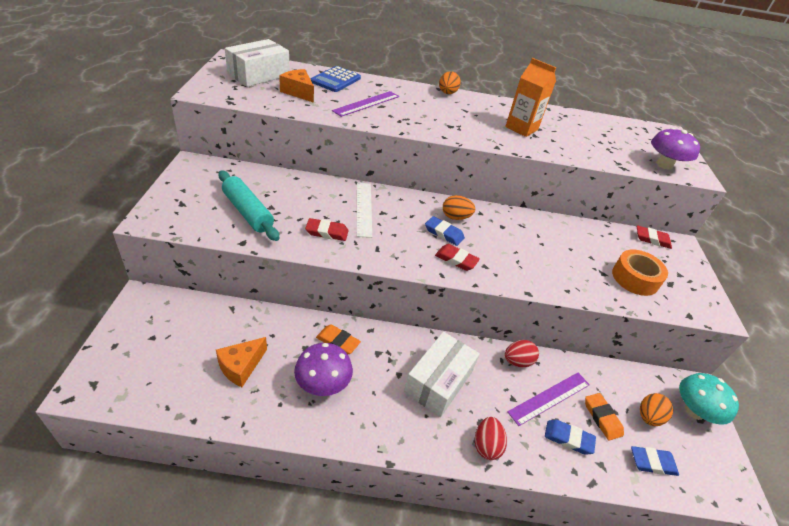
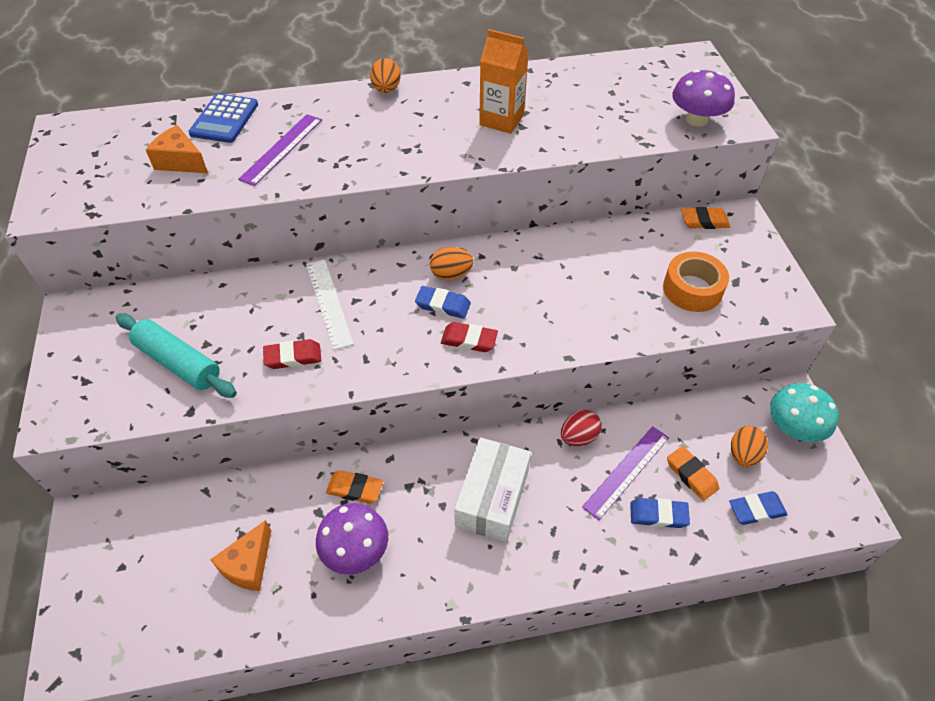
camera: 10 degrees left, 10 degrees up
(258, 75) = (112, 148): white box -> none
(486, 445) = (568, 557): red egg -> none
(652, 239) = (704, 221): red eraser -> orange eraser

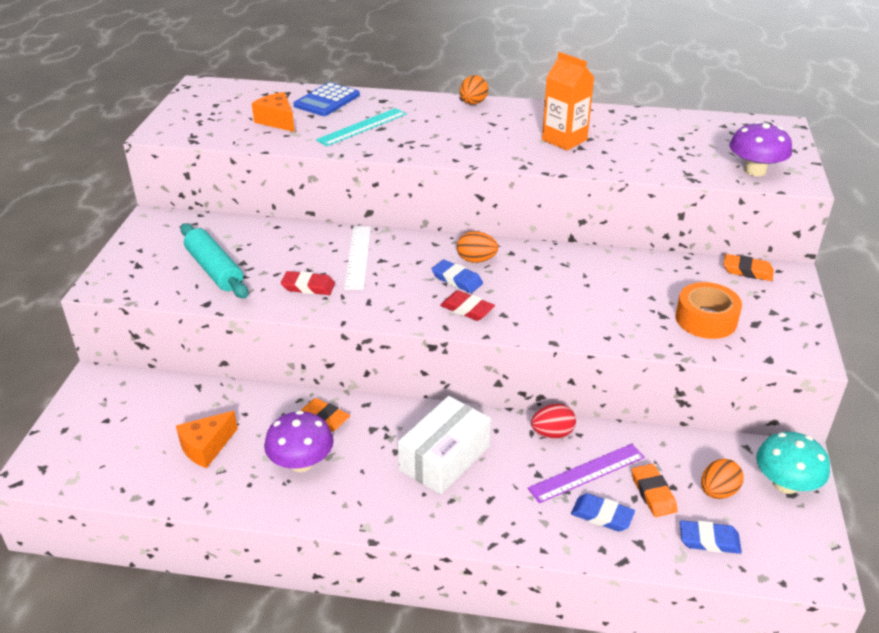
camera: 20 degrees right, 15 degrees down
(281, 149) = (362, 127): purple ruler -> turquoise ruler

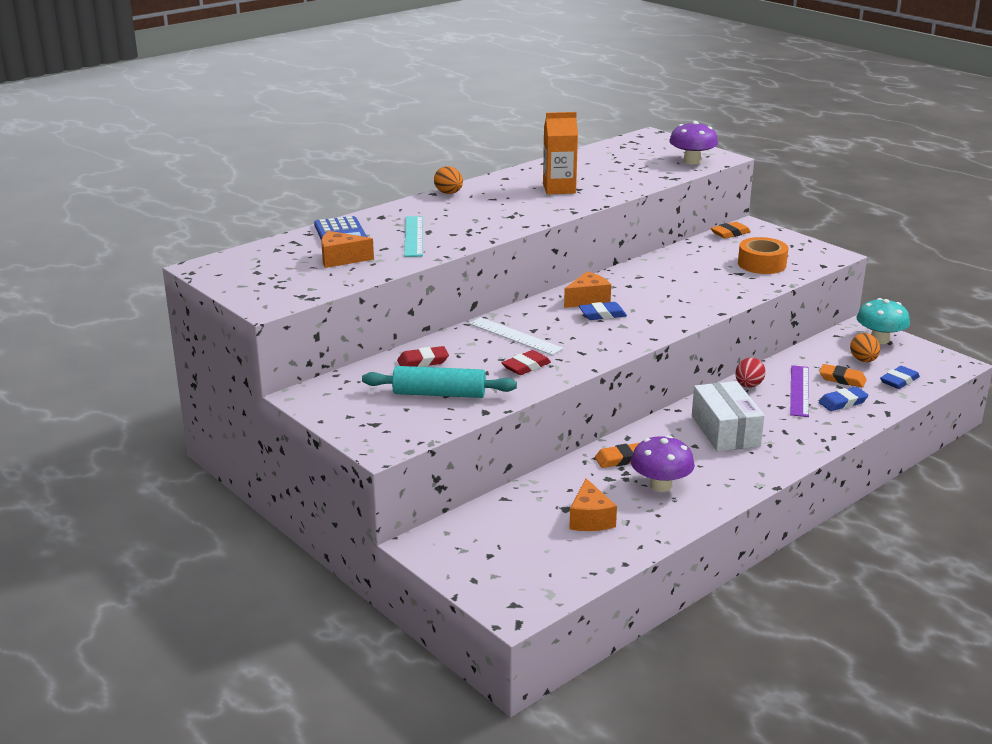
camera: 50 degrees left, 10 degrees down
(467, 309) = (643, 324): red eraser -> red eraser (423, 361)
(476, 260) = (588, 300): orange egg -> orange cheese

